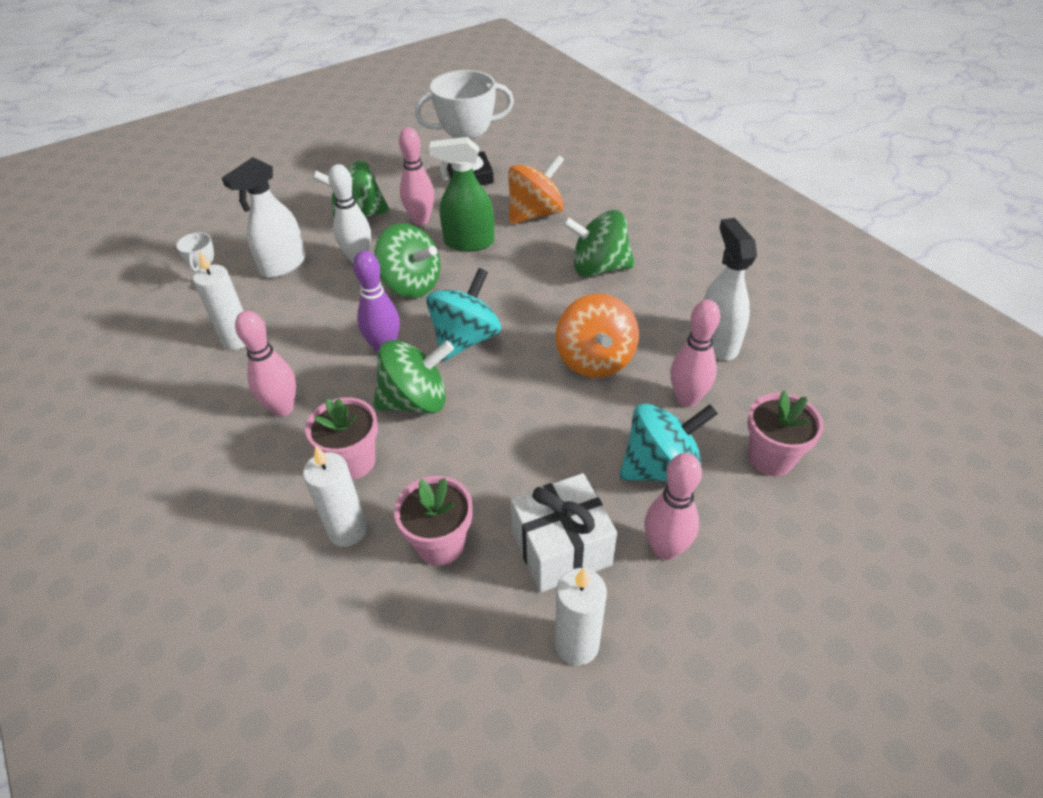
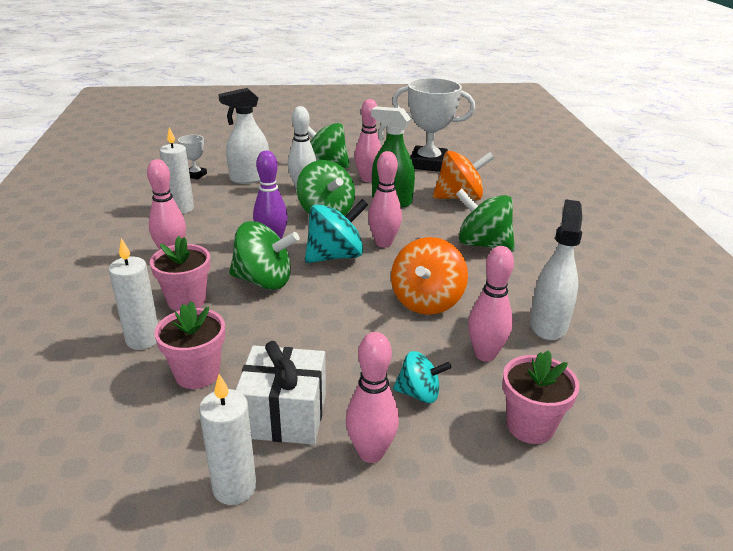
camera: 25 degrees right, 15 degrees down
(502, 303) = (383, 243): none -> pink bowling pin
(661, 467) = (419, 393): turquoise spinning top -> turquoise spinning top, size x0.59

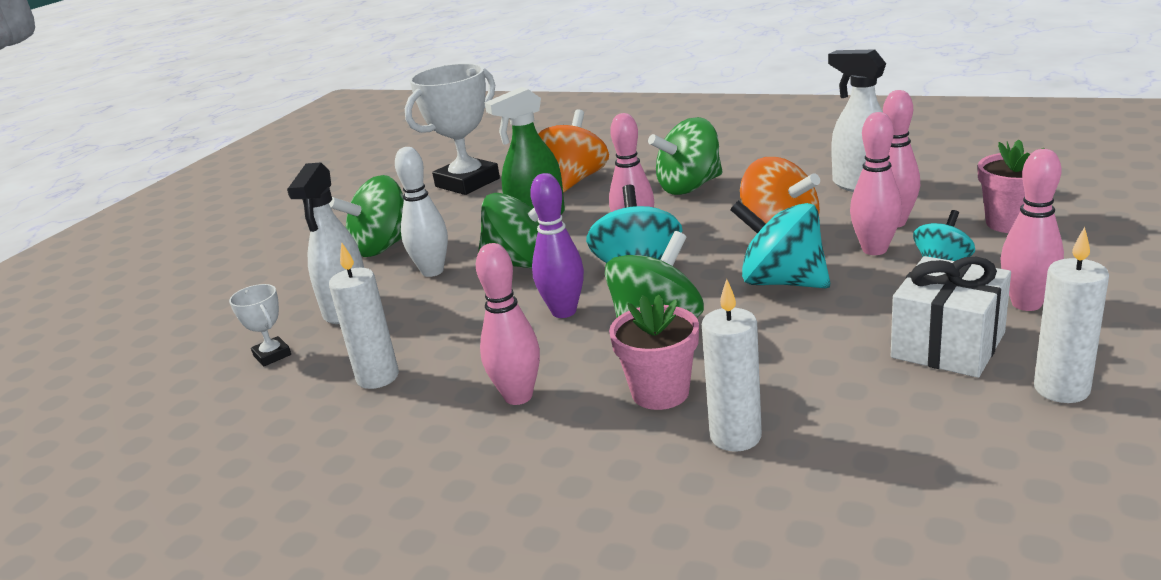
camera: 55 degrees left, 5 degrees down
(197, 374) = (840, 397): pink flower pot -> none
(350, 317) = (782, 282): none -> turquoise spinning top
(367, 179) = (461, 224): pink bowling pin -> pink bowling pin (874, 249)

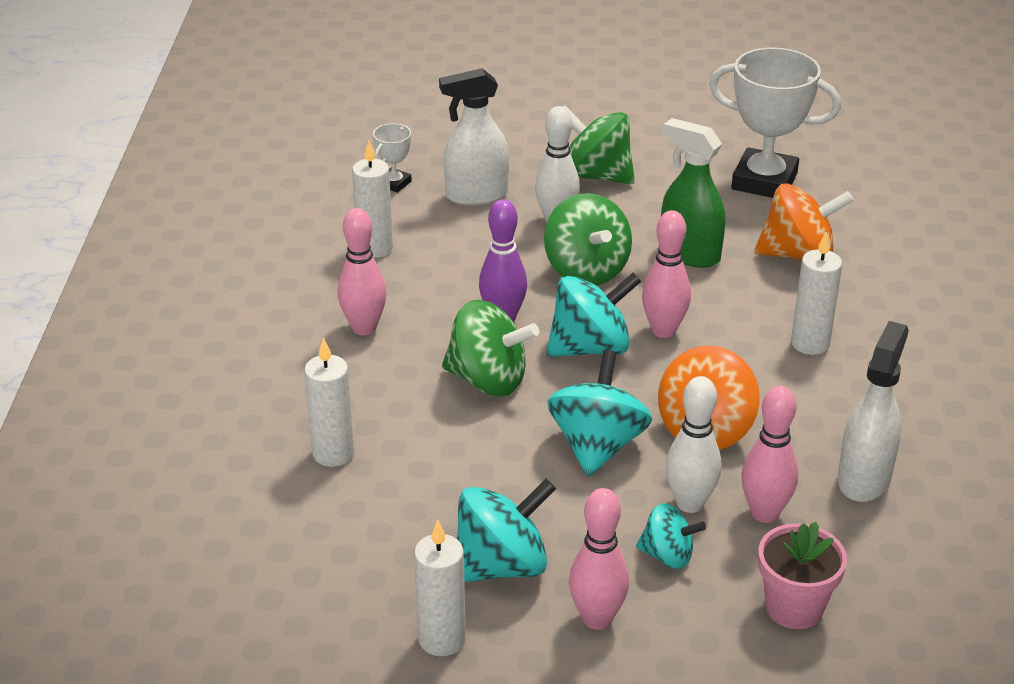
camera: 65 degrees right, 10 degrees up
(660, 392) = (386, 402): pink flower pot -> none
(689, 187) = (810, 343): green spinning top -> white candle
(874, 249) = (690, 503): pink bowling pin -> white bowling pin
(948, 345) = (501, 565): white gift -> turquoise spinning top

